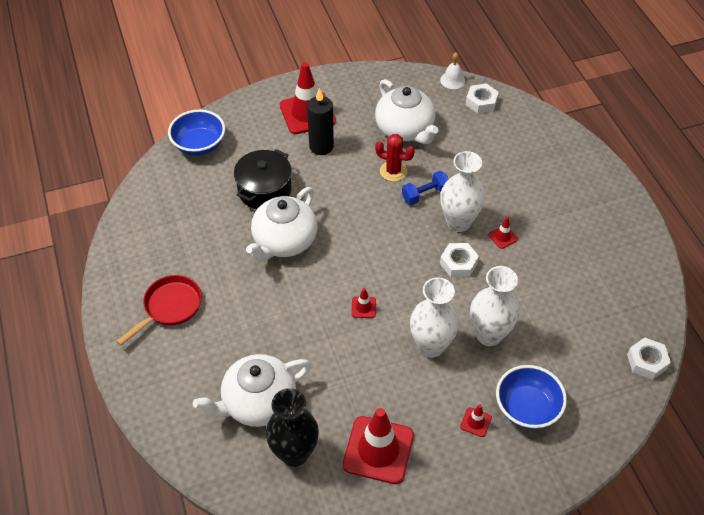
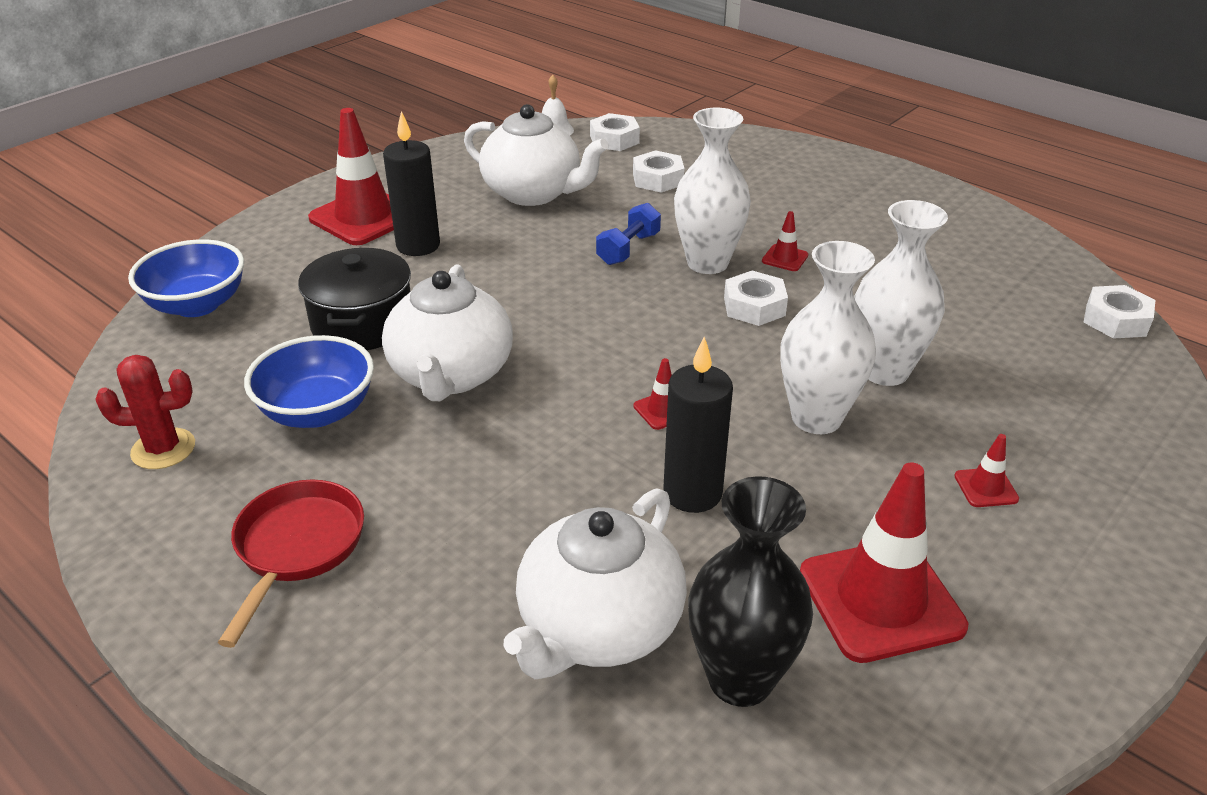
camera: 30 degrees left, 15 degrees down
(342, 359) = (692, 493): none -> black candle
(393, 171) = (557, 239): red cactus -> red cactus (163, 449)
(481, 146) = (658, 179): none -> white nut
(527, 408) = (1035, 437): blue bowl -> blue bowl (318, 411)

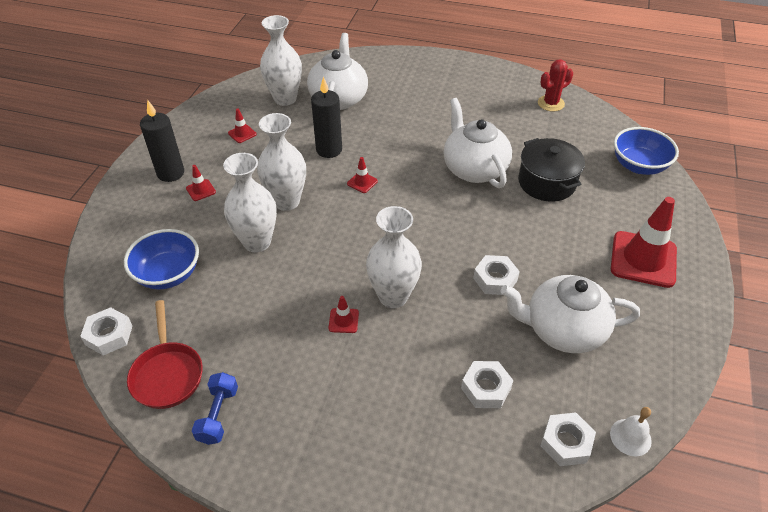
camera: 155 degrees right, 10 degrees up
(297, 547) = (460, 90): red pan -> red pan (167, 374)
(318, 411) = (512, 135): blue bowl -> blue bowl (168, 274)
(418, 246) = (581, 246): black candle -> black candle (171, 173)
(628, 249) = (452, 291): blue dumbbell -> blue dumbbell (218, 415)
(740, 679) = (285, 99): black vase -> white vase
(754, 306) = (346, 266): white nut -> white nut (495, 279)
(880, 600) = (242, 134): red traffic cone -> red traffic cone, size x0.43

